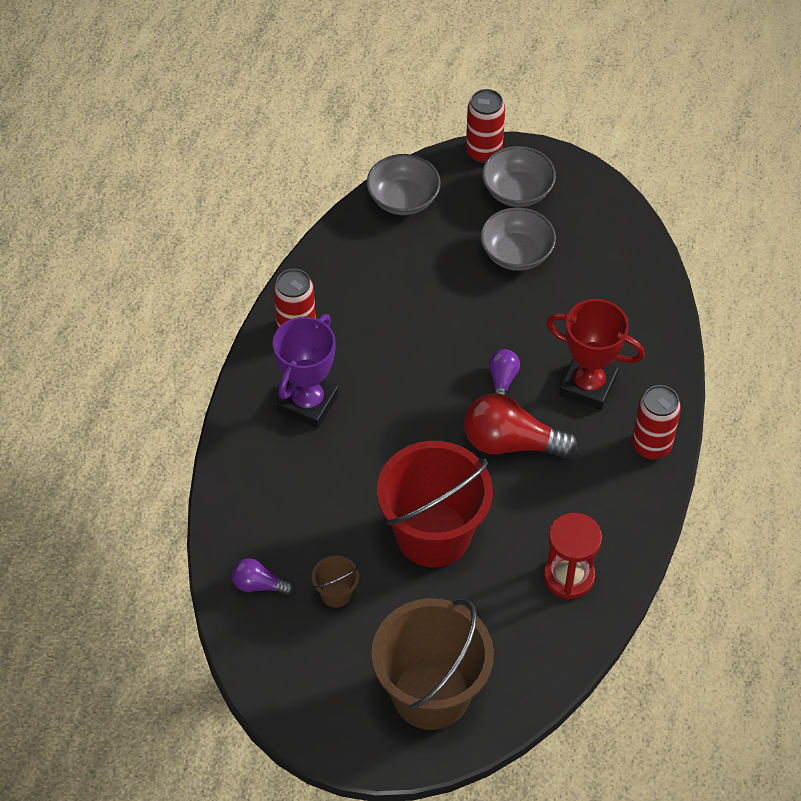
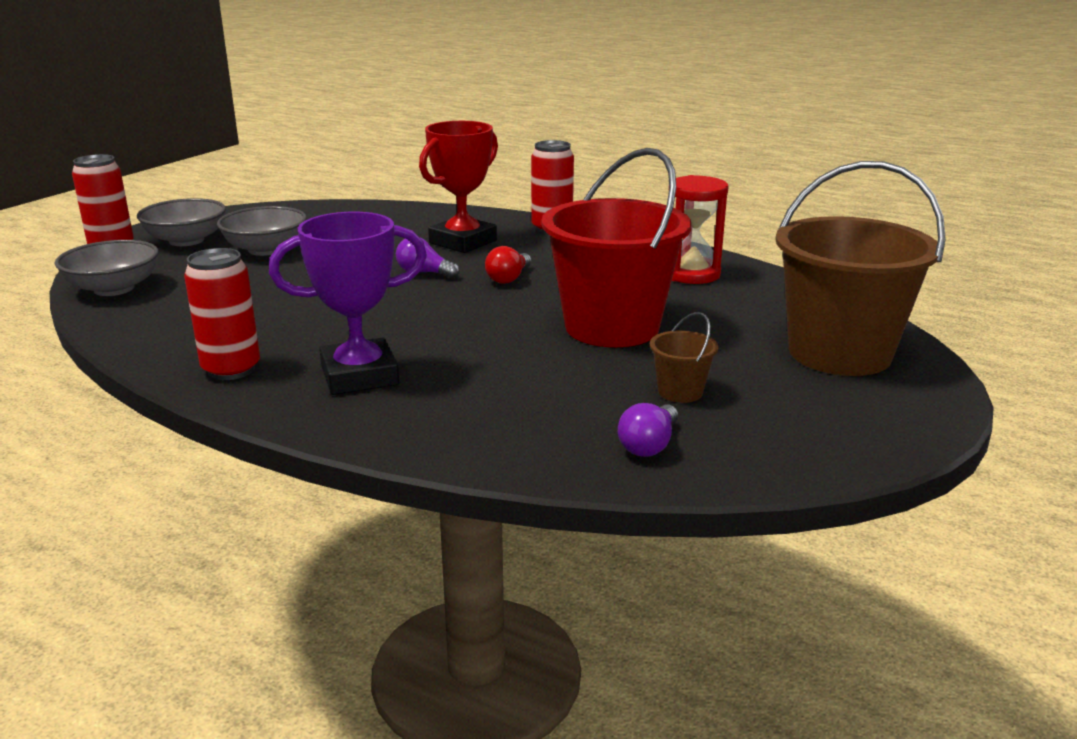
camera: 75 degrees left, 30 degrees down
(308, 403) = (359, 376): purple trophy -> purple trophy turned 60 degrees counterclockwise
(511, 443) = (509, 278): red light bulb -> red light bulb, size x0.53

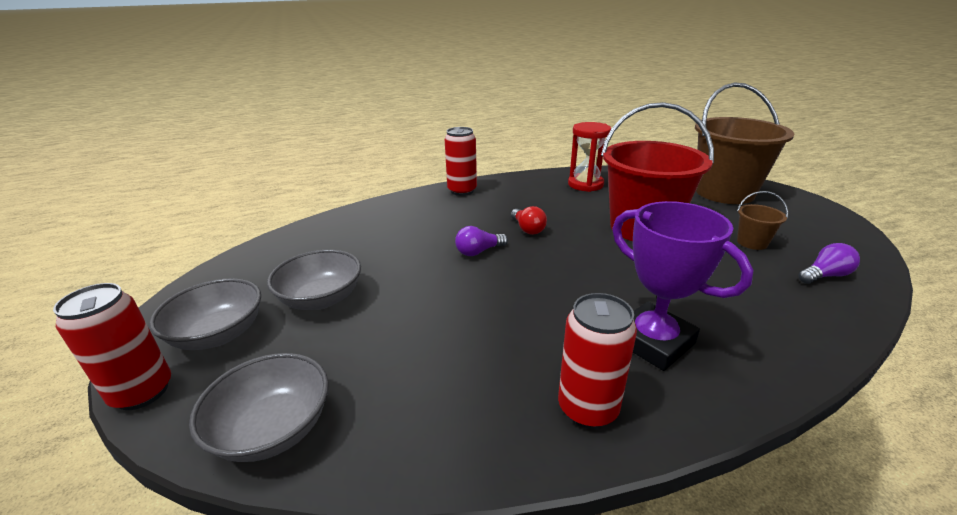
camera: 50 degrees left, 5 degrees up
(359, 376) = (653, 342): purple trophy -> purple trophy turned 60 degrees counterclockwise
(463, 242) = (440, 221): red trophy -> none
(649, 445) = (824, 276): purple light bulb -> purple light bulb turned 90 degrees counterclockwise

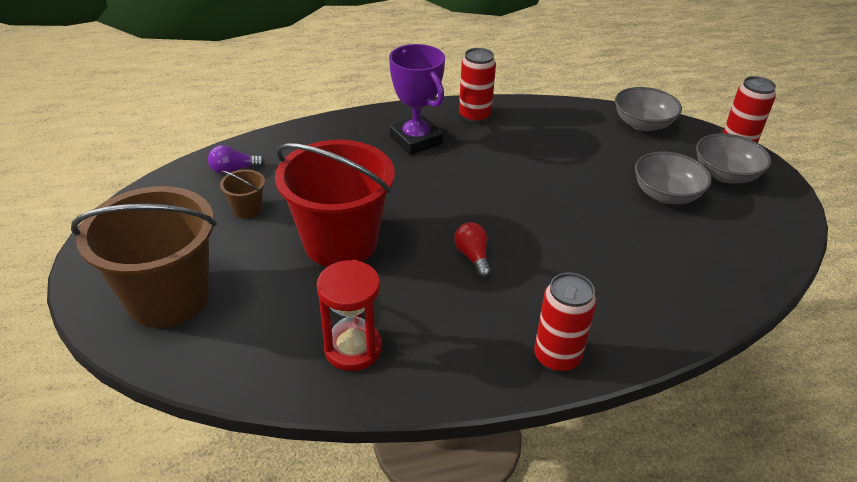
camera: 175 degrees left, 10 degrees up
(479, 251) = (532, 229): purple light bulb -> none

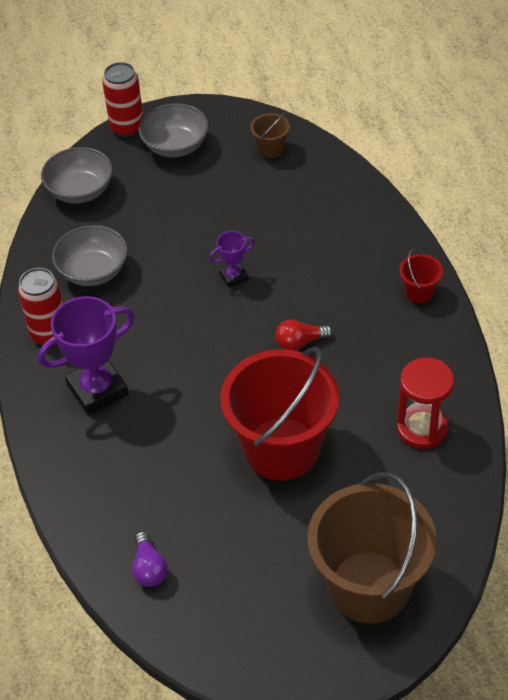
camera: 85 degrees left, 10 degrees up
(247, 209) = (226, 541): brown bucket -> brown bucket (271, 149)
(555, 213) = (234, 276): none -> purple trophy
(557, 357) = (419, 292): red can -> red bucket
(666, 194) = (206, 193): grey bowl -> grey bowl (93, 271)

